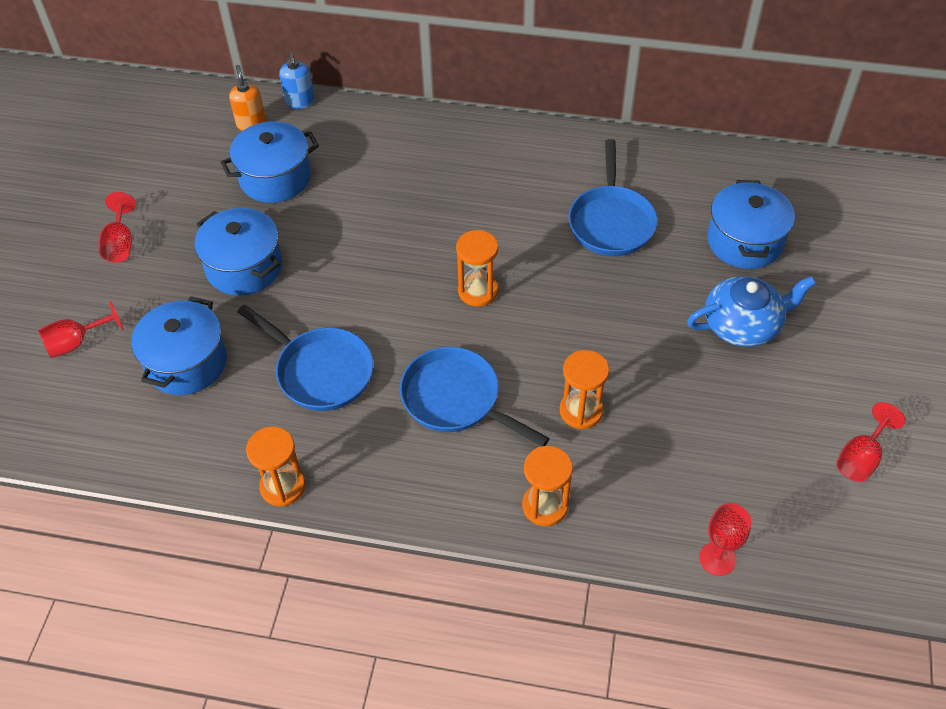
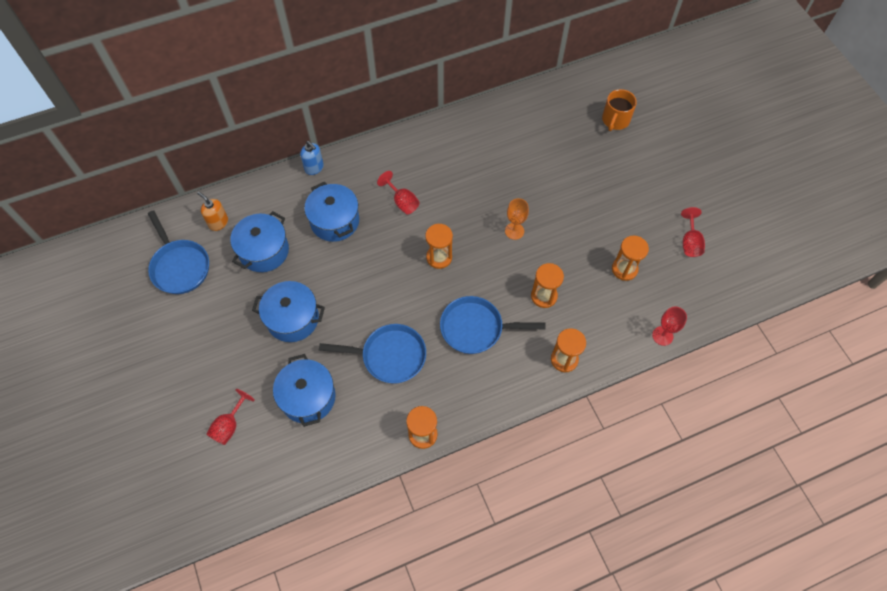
camera: 35 degrees left, 10 degrees up
(120, 244) = (201, 347): red goblet -> red goblet (402, 202)
(300, 102) = (237, 191): blue soap dispenser -> blue soap dispenser (314, 168)
(605, 311) = (514, 231): none -> orange goblet
(611, 222) = (479, 175): blue pan -> blue pan (179, 266)
(728, 439) = (624, 269): none -> orange hourglass
(743, 325) = (588, 200): blue teapot -> none
(744, 241) = (555, 149): blue pot -> blue pot (335, 221)
(865, 246) = (615, 120): none -> orange mug

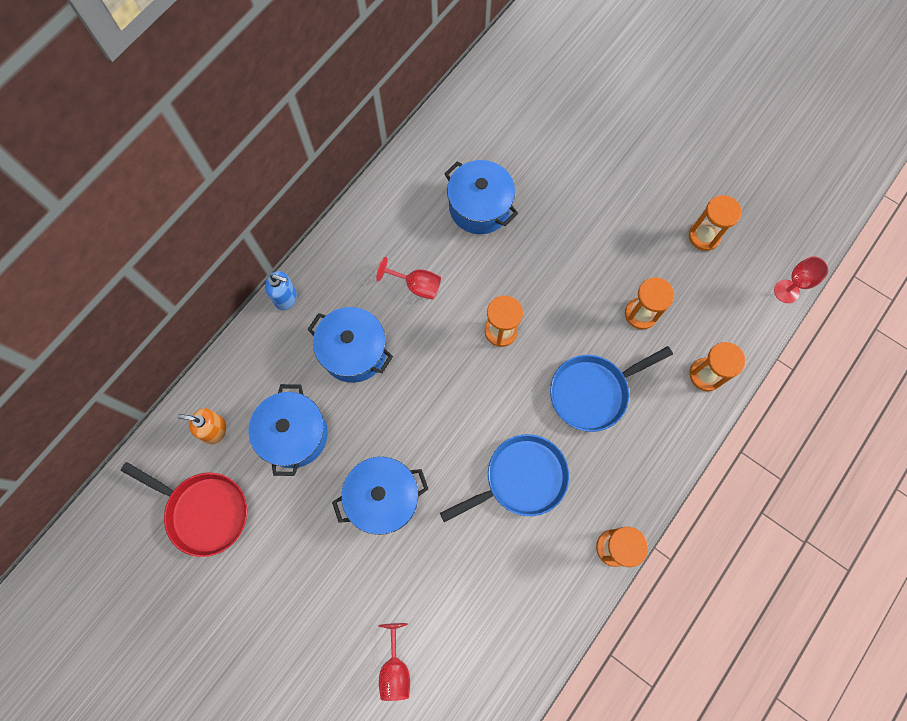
camera: 30 degrees left, 10 degrees up
(179, 266) = (204, 511): blue pan -> red pan
(308, 397) = (462, 581): blue pot -> blue pot (479, 207)
(514, 231) = (563, 254): orange goblet -> none
(615, 120) = (589, 63): orange mug -> none
(690, 242) = (750, 169): red goblet -> none

